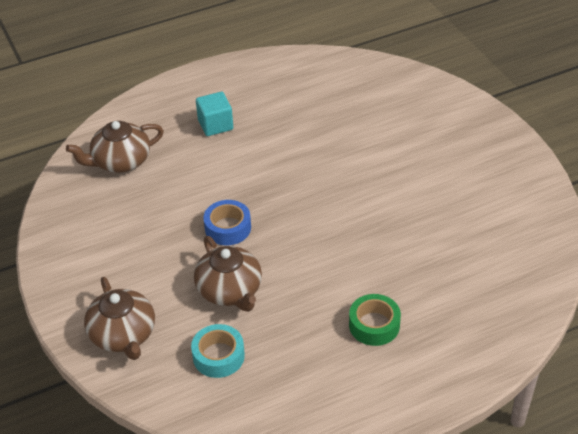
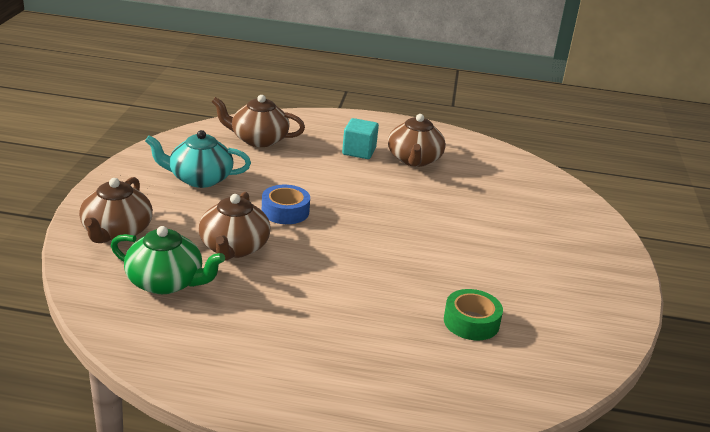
camera: 30 degrees right, 15 degrees down
(122, 236) = (199, 179): none -> turquoise teapot
(218, 356) = (166, 282): turquoise tape -> green teapot
(267, 108) = (414, 160): none -> brown teapot
(374, 325) = (324, 333): green tape -> green tape (471, 322)

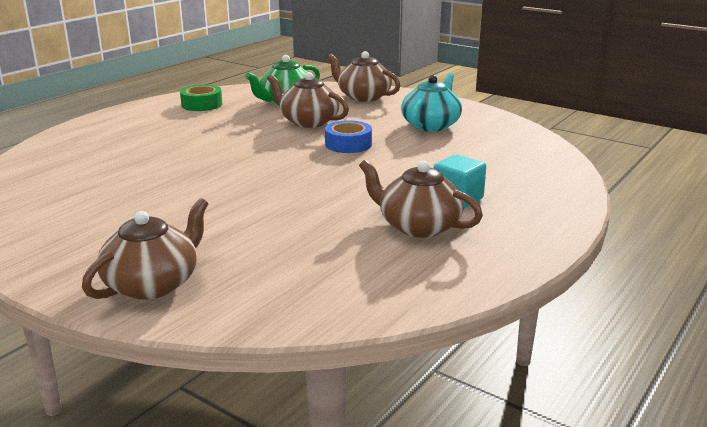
camera: 120 degrees right, 5 degrees down
(258, 140) = (508, 156): brown teapot -> brown teapot (153, 283)
(471, 322) = (111, 174): green tape -> green tape (202, 104)

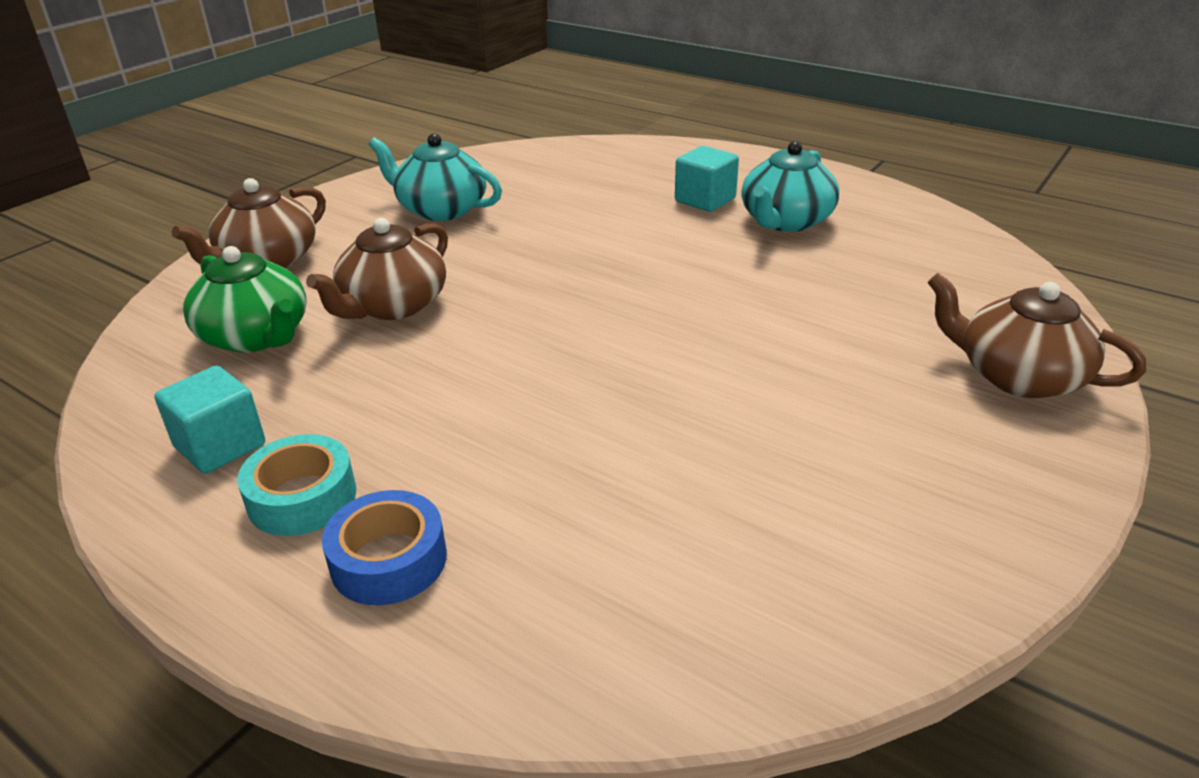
camera: 90 degrees left, 10 degrees up
(159, 118) = (302, 497): none -> turquoise tape
(202, 104) = (220, 446): green tape -> turquoise cube
(348, 144) = (515, 267): blue tape -> blue tape (389, 560)
(418, 226) = (785, 221): brown teapot -> turquoise teapot

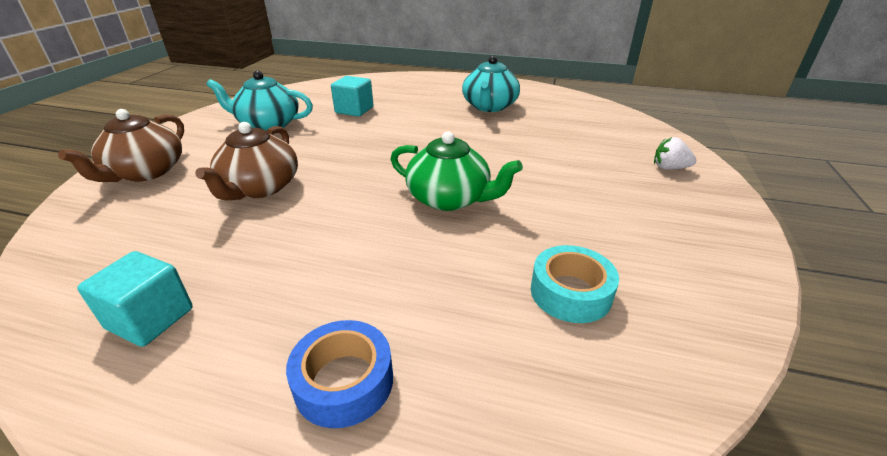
camera: 20 degrees left, 0 degrees up
(256, 336) = (155, 226): green teapot -> green teapot (450, 198)
(302, 497) = (244, 346): turquoise tape -> turquoise tape (570, 293)
(705, 200) = (436, 101): turquoise cube -> turquoise cube (354, 110)
(1018, 376) = (669, 168): brown teapot -> white strawberry

